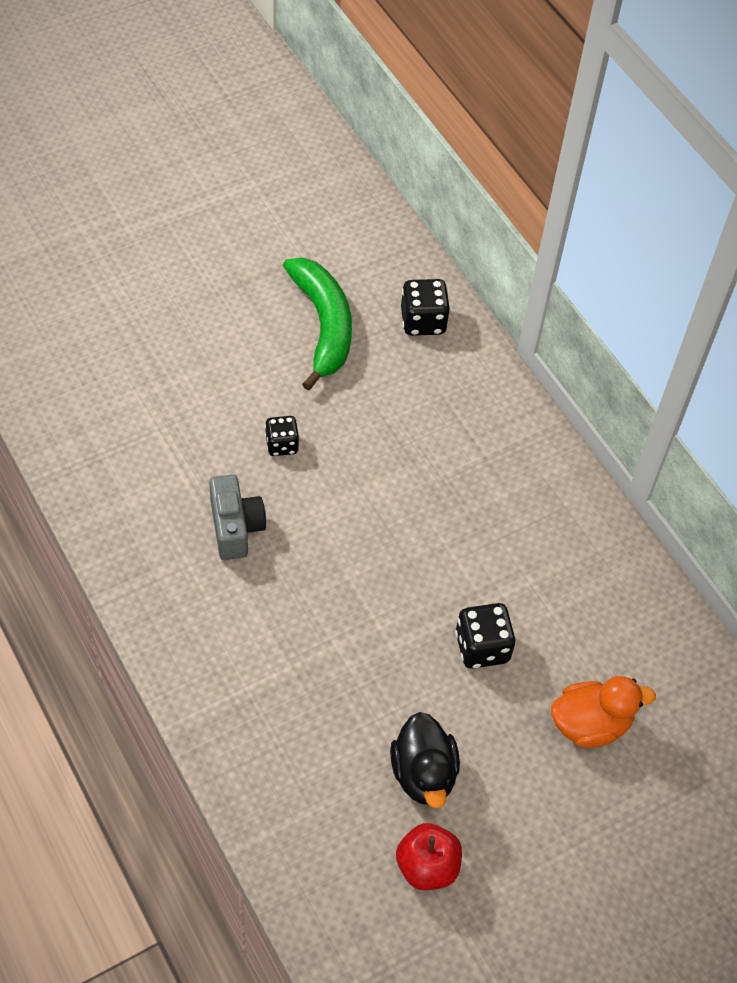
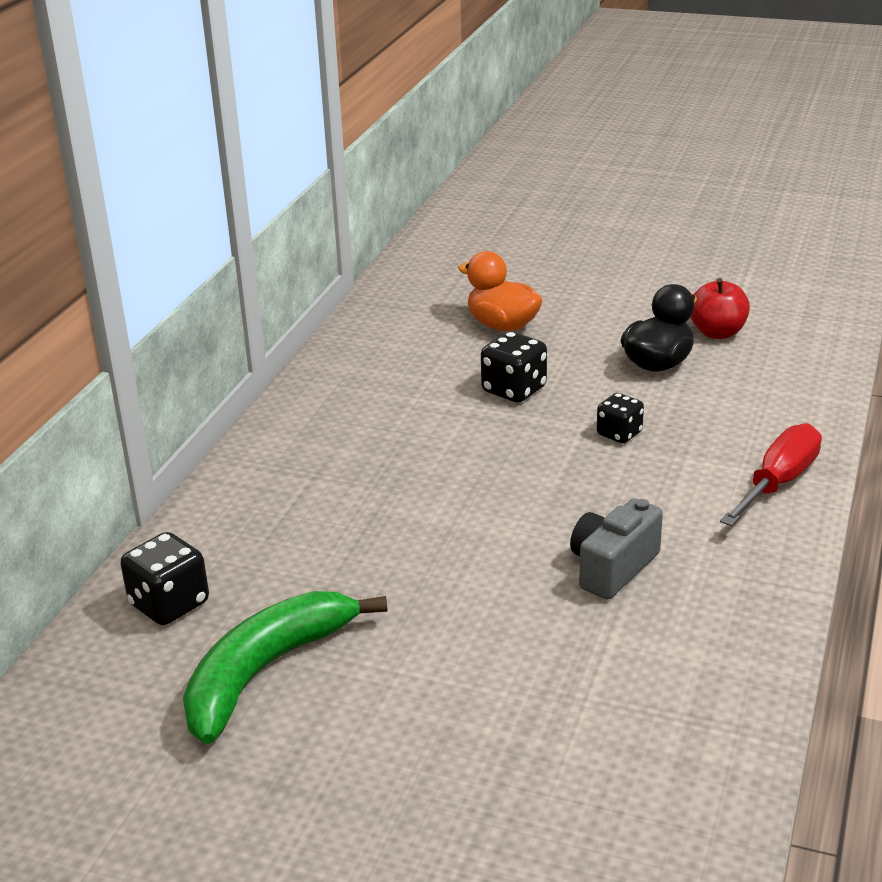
camera: 125 degrees left, 25 degrees down
(211, 692) = (778, 482): none -> red screwdriver
(282, 445) = (474, 599): black dice -> black dice (619, 434)

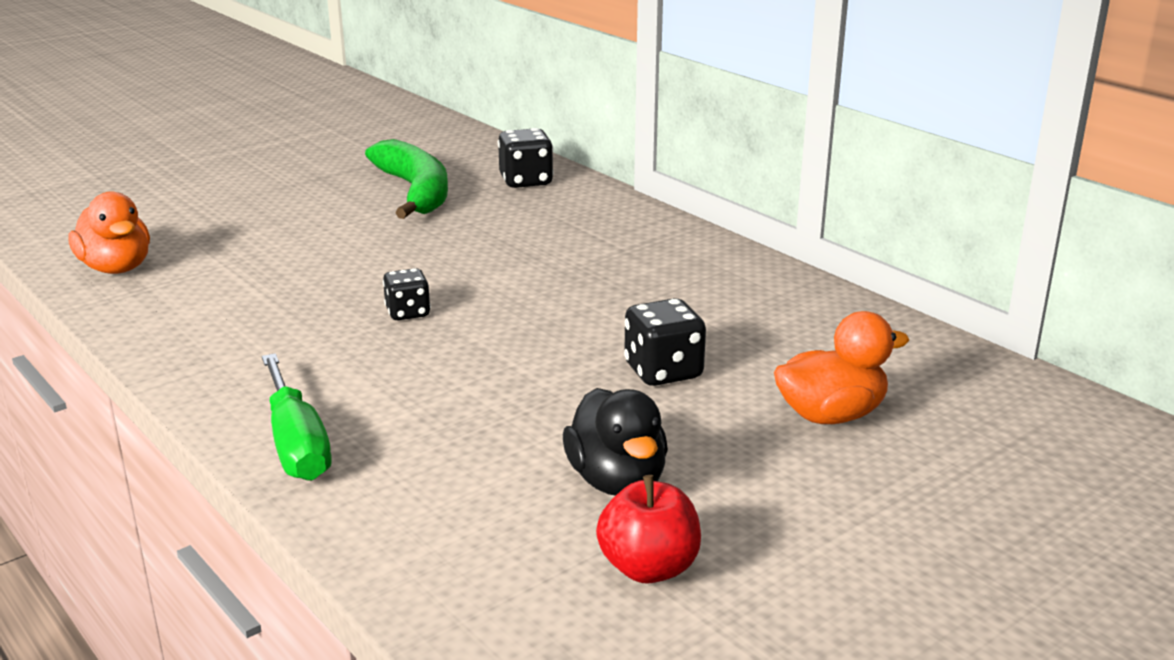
camera: 120 degrees right, 5 degrees down
(612, 568) = (323, 318): grey camera -> none
(619, 434) = (503, 396): black dice -> black dice (408, 313)
(680, 777) = (116, 268): none -> orange duck
(778, 482) = (296, 444): red screwdriver -> green screwdriver

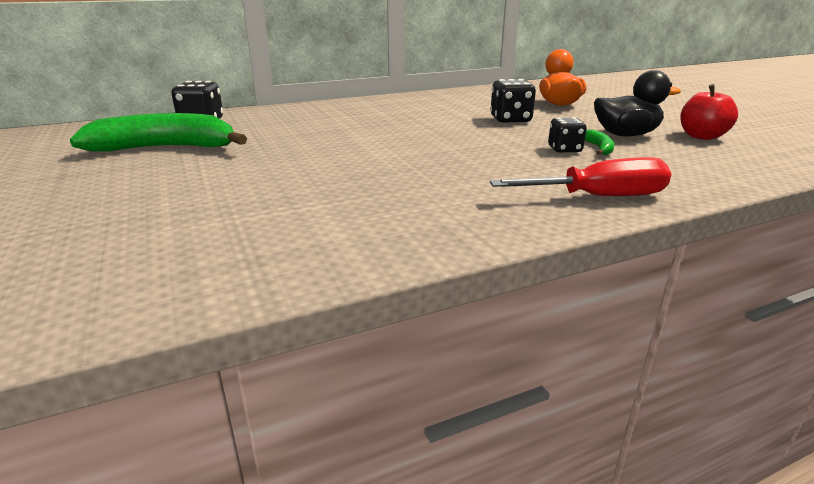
camera: 75 degrees left, 0 degrees up
(116, 268) = (165, 277): orange duck -> none
(296, 444) = (598, 197): green screwdriver -> red screwdriver
(408, 313) = (401, 161): black dice -> black dice (564, 149)
(518, 451) = (599, 148): none -> green banana

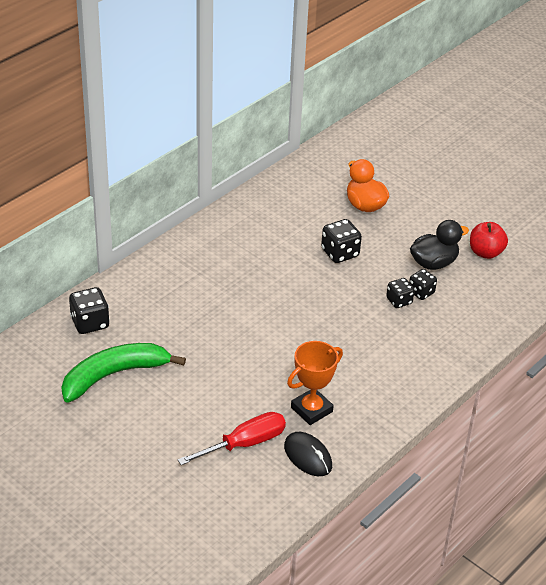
camera: 25 degrees left, 15 degrees up
(300, 246) = (308, 456): none -> black mouse
(362, 205) = (311, 409): none -> orange trophy
(598, 197) = (438, 363): red screwdriver -> red screwdriver (244, 444)
(599, 148) = (421, 292): green banana -> black dice

